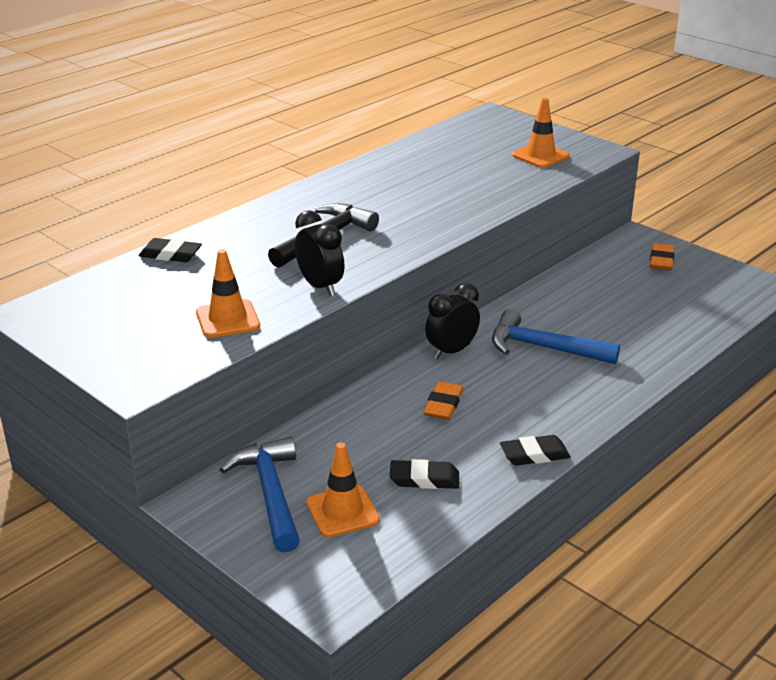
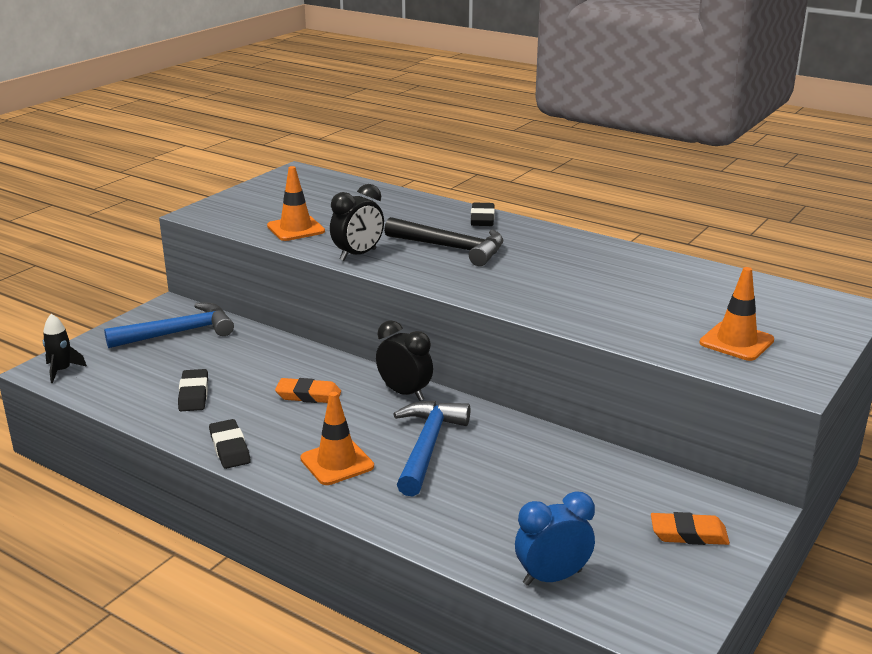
camera: 80 degrees right, 5 degrees down
(170, 255) = (398, 198): black eraser -> black eraser (482, 218)
(338, 589) = (61, 370): none -> black rocket
(342, 511) = (153, 363): orange traffic cone -> orange traffic cone (337, 463)
(712, 315) = (552, 577): none -> blue clock

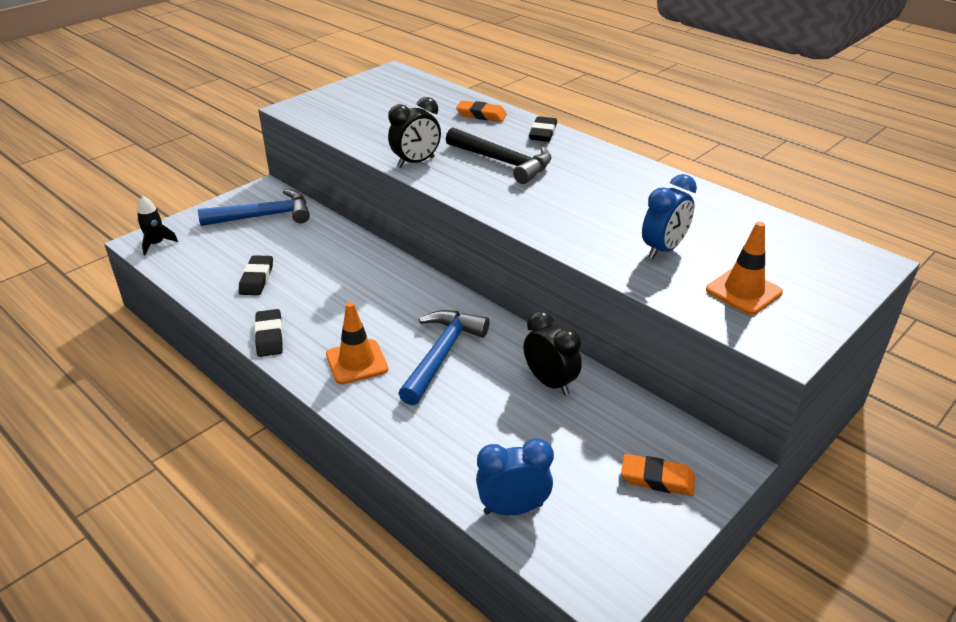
camera: 10 degrees right, 10 degrees up
(296, 229) = (370, 130): orange traffic cone -> none
(308, 395) = (354, 290): orange eraser -> orange eraser (481, 115)
(404, 393) = (439, 297): black clock -> black clock (550, 382)
(645, 313) = (663, 249): none -> blue clock

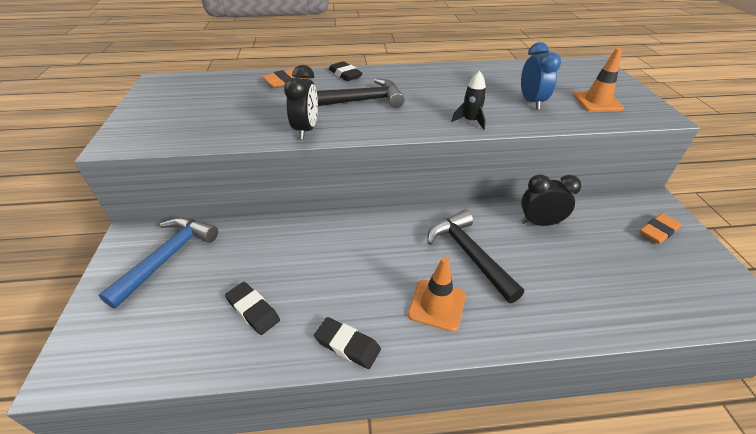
camera: 50 degrees left, 5 degrees up
(156, 244) = (87, 362): black rocket -> black rocket (470, 121)
(442, 355) = (469, 254): blue hammer -> black hammer
(513, 508) = (661, 308): blue clock -> none

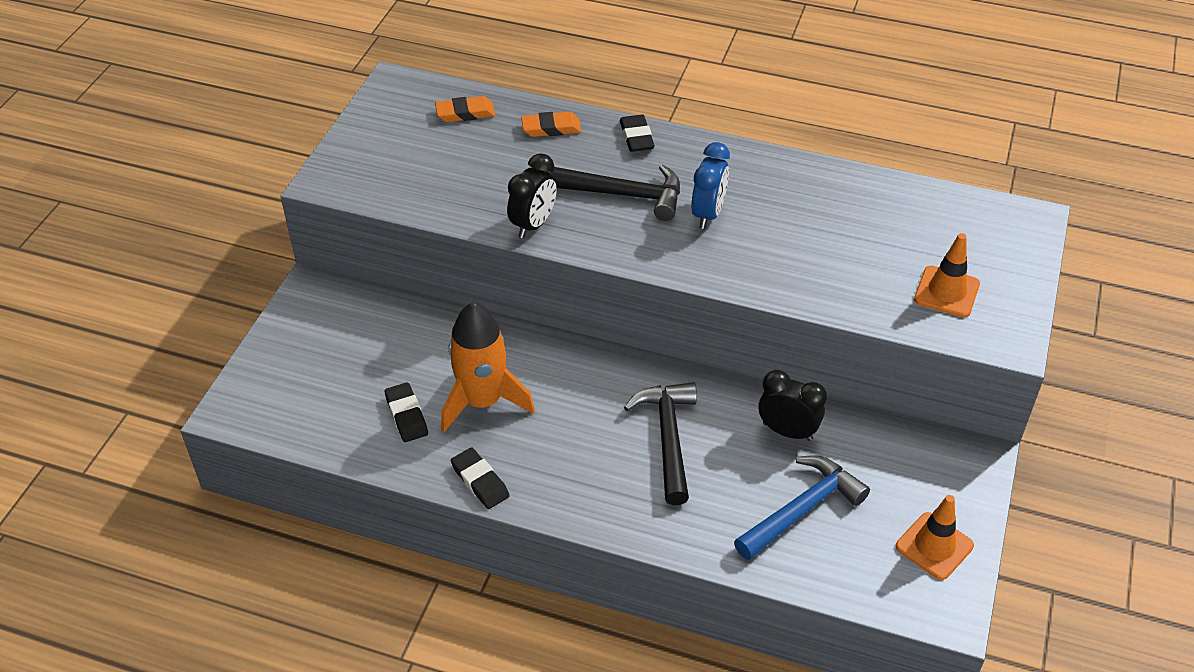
camera: 25 degrees right, 5 degrees up
(168, 257) = (343, 328): blue hammer -> blue hammer (802, 510)
(314, 275) = (482, 401): none -> orange rocket
(437, 305) = (592, 478): orange traffic cone -> orange traffic cone (934, 546)
(470, 121) = (740, 271): black rocket -> none
(531, 102) = (851, 264): blue clock -> blue clock (708, 214)
(658, 231) = (934, 495): orange eraser -> orange eraser (465, 113)

